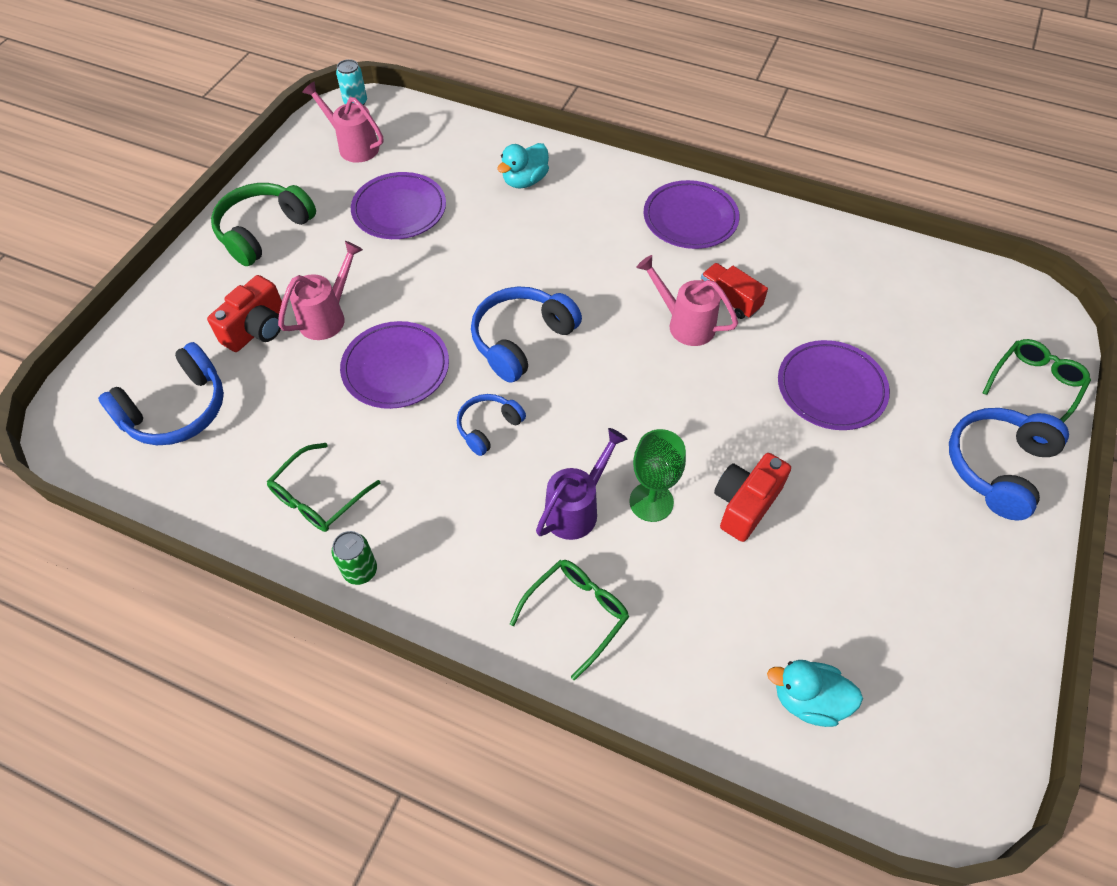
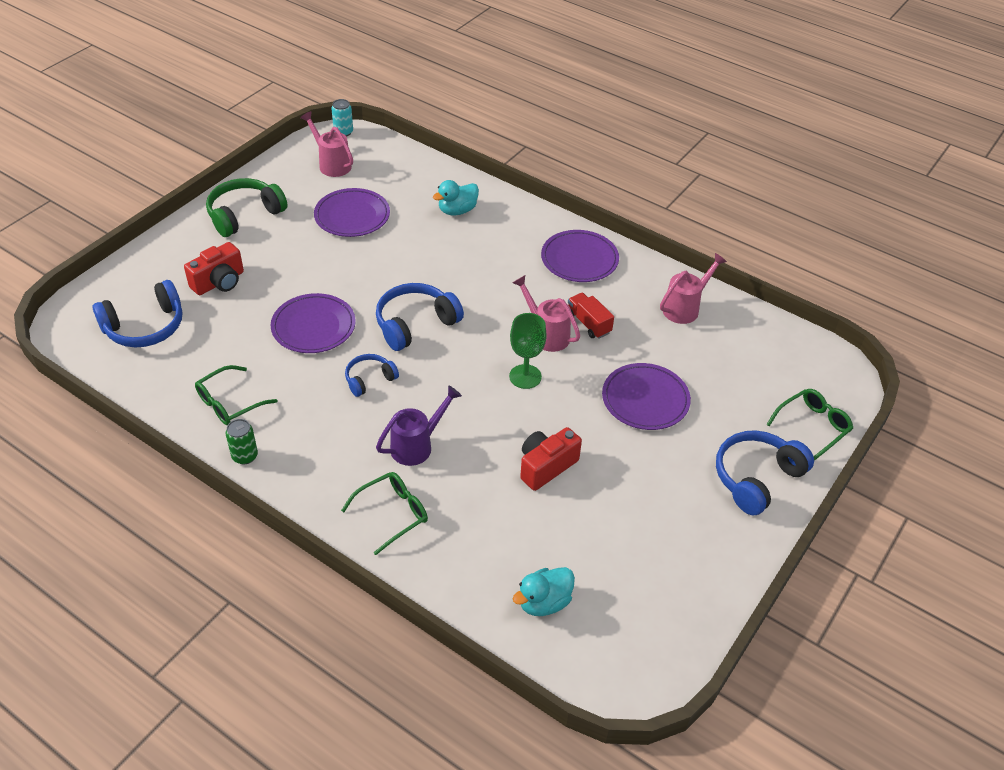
camera: 10 degrees right, 10 degrees down
(327, 317) = (273, 283): pink watering can -> pink watering can (684, 308)
(651, 502) = (475, 451): green goblet -> green goblet (525, 376)
(808, 700) = (544, 602): turquoise duck -> turquoise duck turned 60 degrees counterclockwise

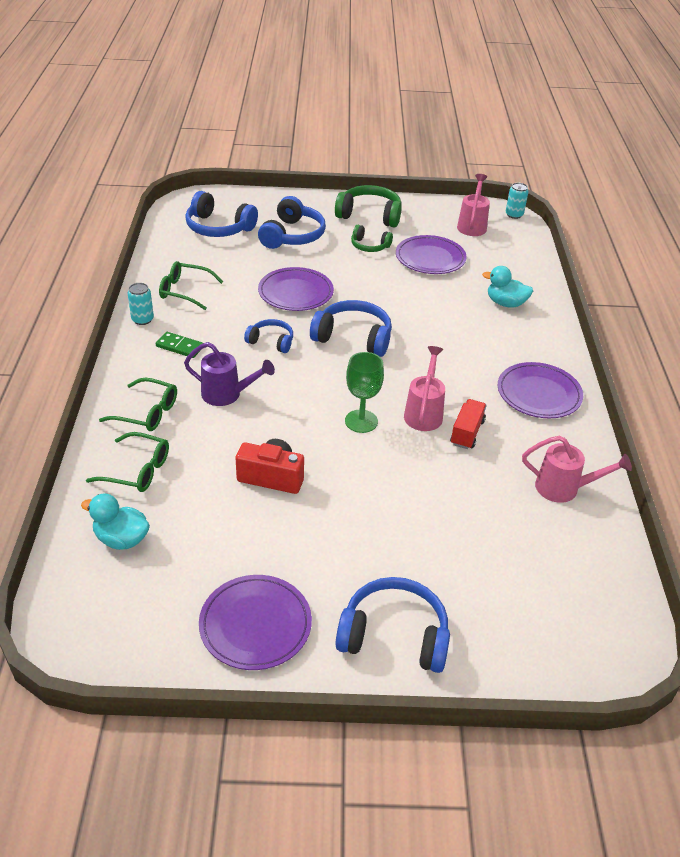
camera: 55 degrees right, 5 degrees down
(219, 282) = (292, 235): red camera -> blue headphones
(245, 456) = (142, 319): green can -> turquoise can
(293, 242) = (369, 246): none -> green headphones
(316, 447) = (180, 347): none -> green domino
(645, 400) = (413, 509): purple plate -> purple plate (255, 625)
(813, 426) = (512, 658): green glasses -> green glasses (137, 470)

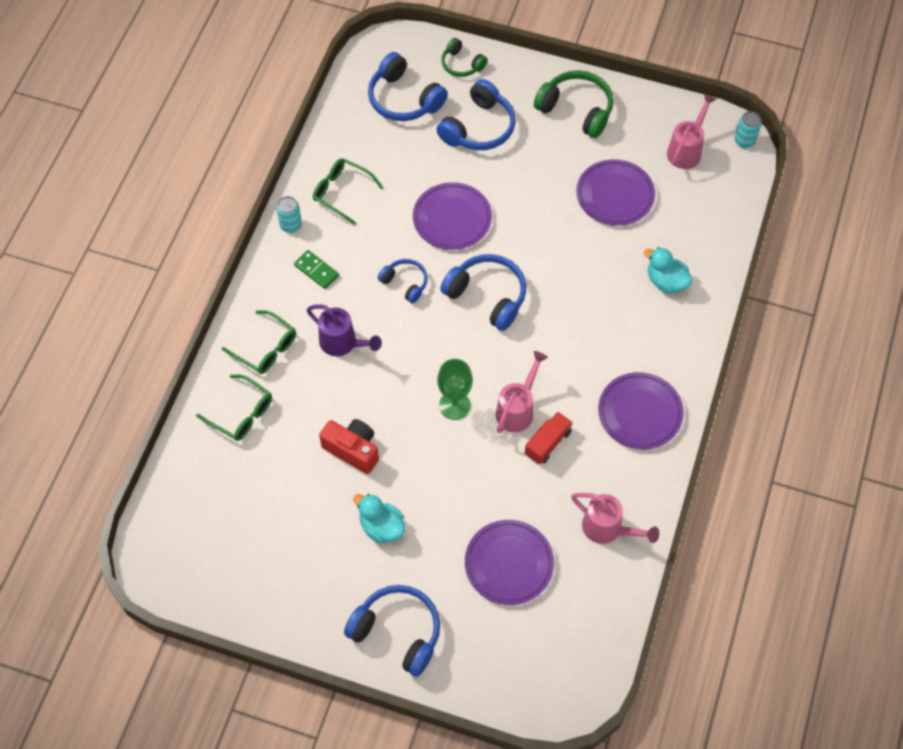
camera: 20 degrees right, 20 degrees up
(121, 539) = (212, 483): turquoise duck -> turquoise duck (381, 527)
(255, 625) = (294, 593): purple plate -> purple plate (509, 564)
(369, 246) = (556, 161): green headphones -> green headphones (461, 64)

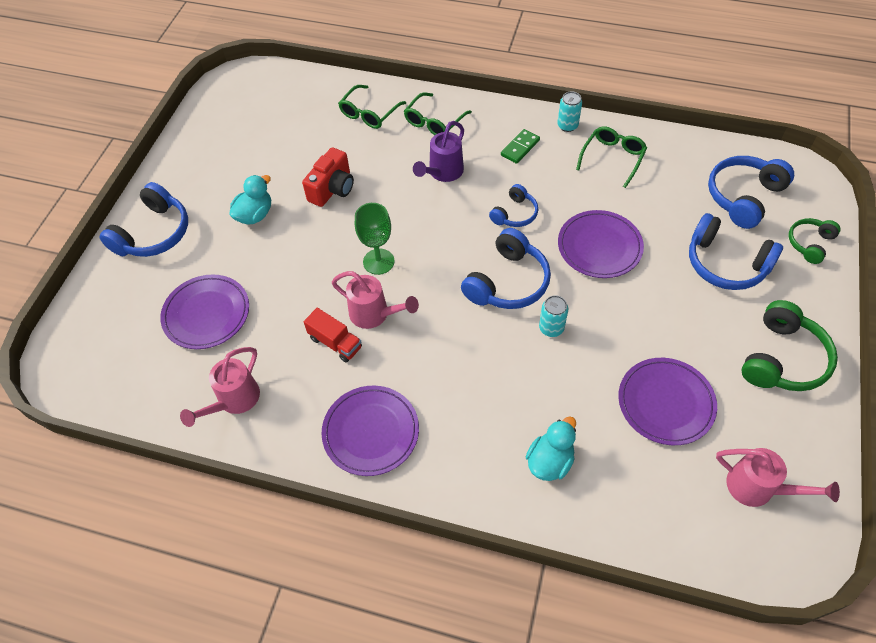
camera: 90 degrees right, 5 degrees down
(744, 141) = (796, 567): turquoise can -> turquoise can (551, 328)

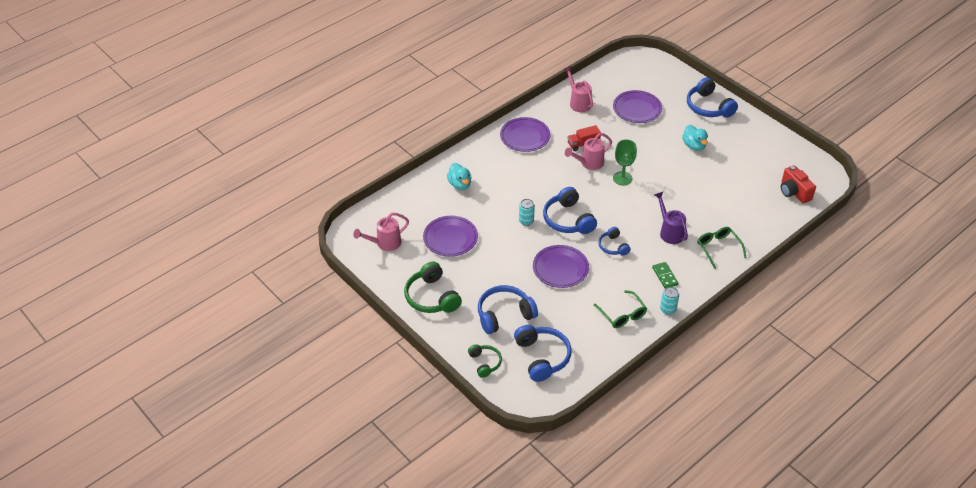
camera: 120 degrees right, 10 degrees down
(332, 189) = (691, 182): red camera -> red camera (794, 192)
(369, 113) = (748, 222): green glasses -> none

